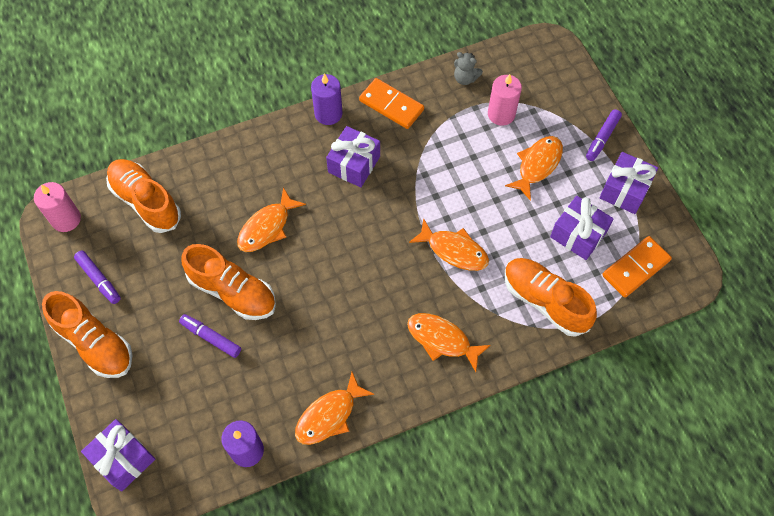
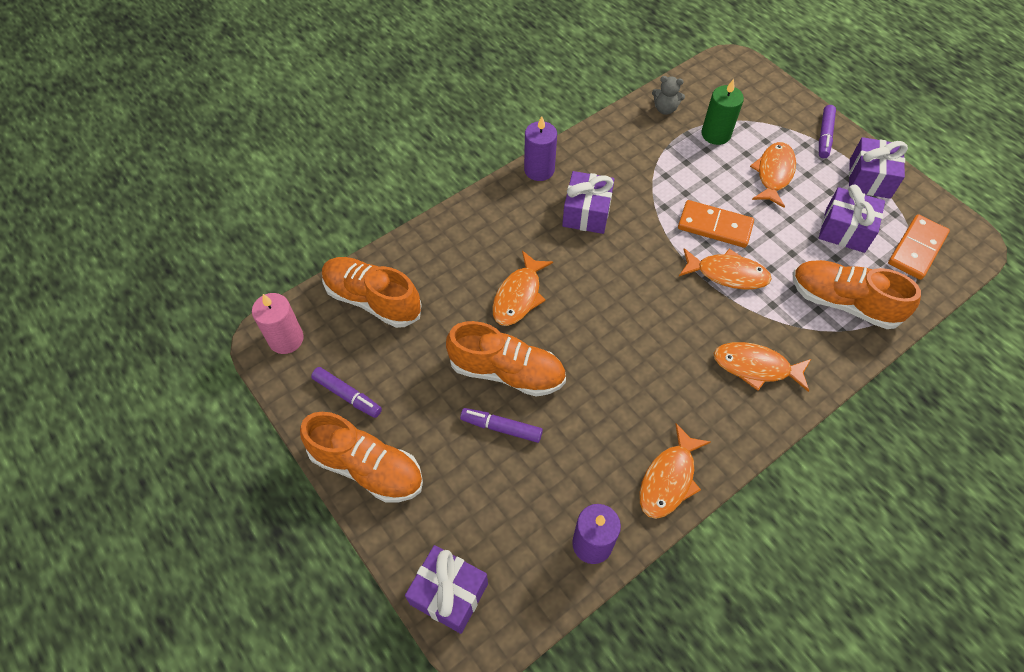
camera: 15 degrees left, 5 degrees down
(391, 105) = (601, 148): orange domino -> orange domino (715, 226)
(501, 114) = (716, 134): pink candle -> green candle

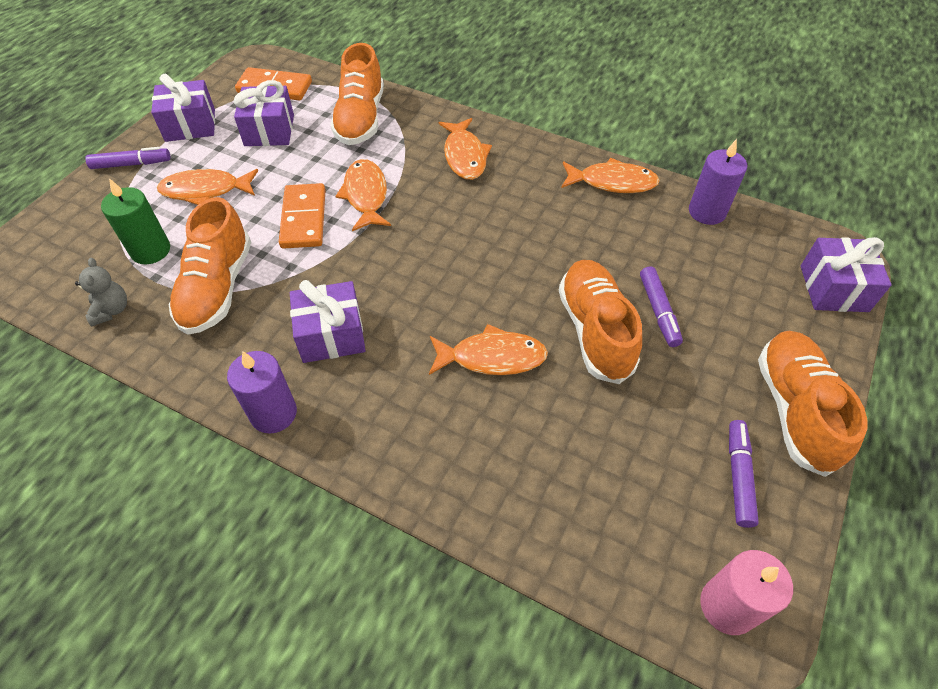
camera: 115 degrees left, 5 degrees down
(373, 300) = (596, 521): orange shoe -> orange shoe (217, 288)

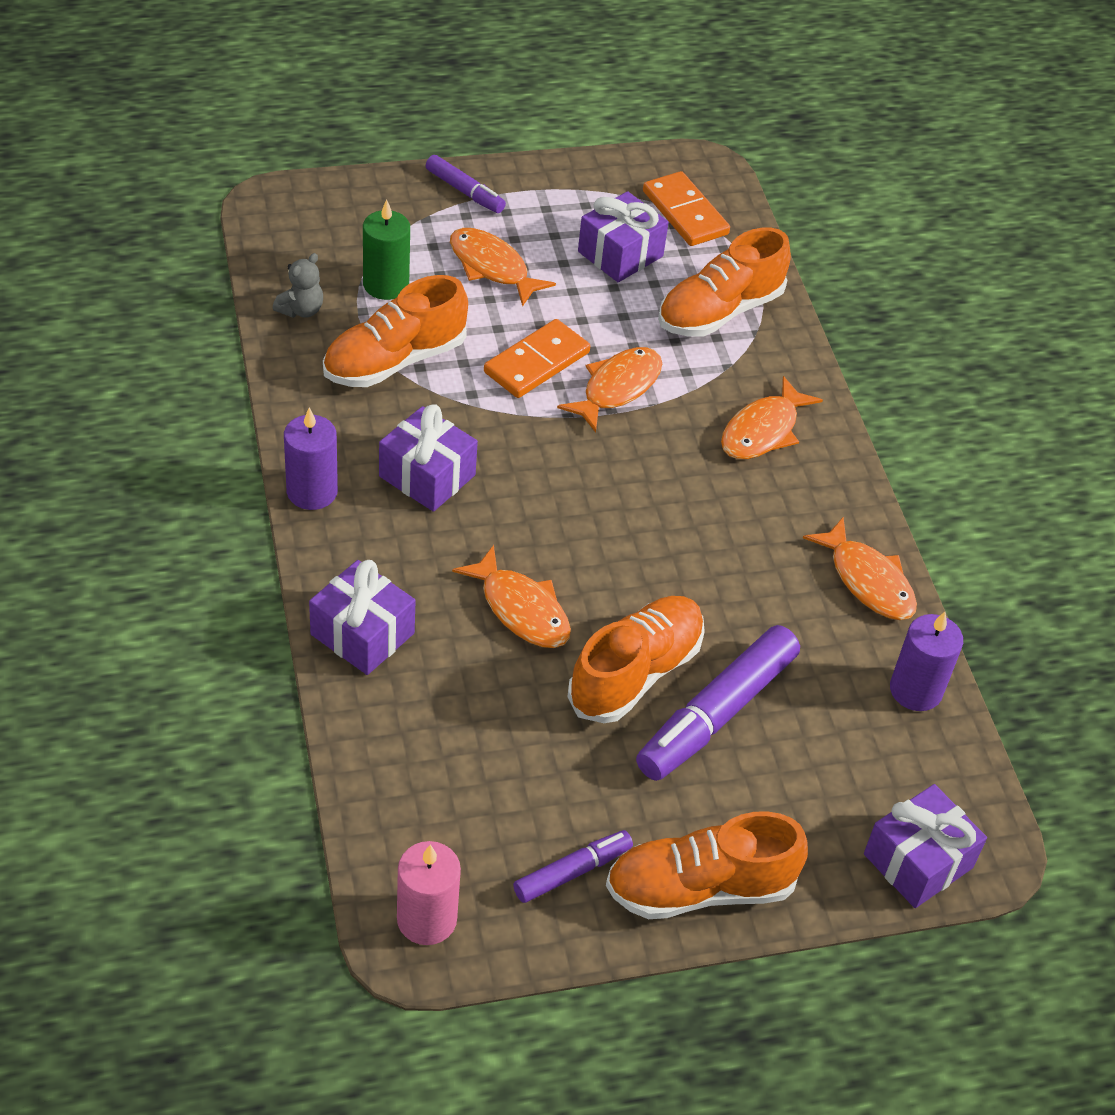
camera: 45 degrees right, 5 degrees down
(190, 125) = (559, 192): purple gift -> purple gift (362, 634)
(658, 311) = (716, 714): purple marker -> purple marker, size x1.82
(794, 410) = (700, 888): orange shoe -> orange shoe turned 150 degrees counterclockwise

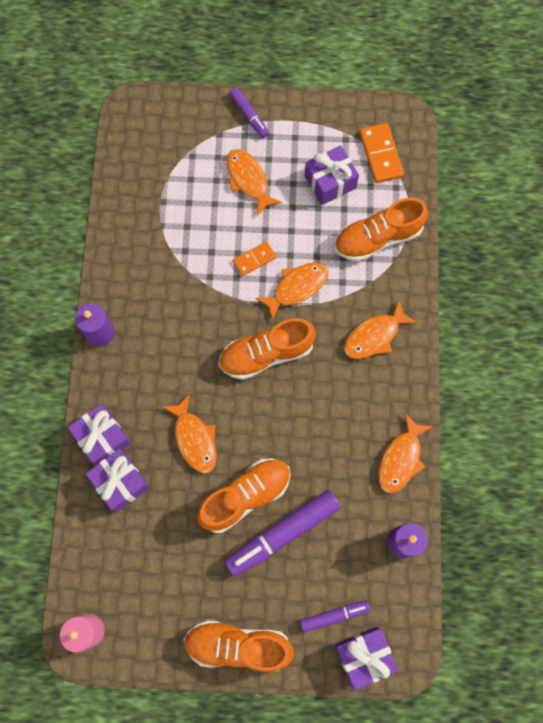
camera: 20 degrees right, 25 degrees up
(301, 310) = (127, 195): grey teddy bear -> none
(386, 285) = (182, 183): green candle -> none
(395, 360) = (171, 243): orange shoe -> orange shoe (266, 354)
(427, 476) = (167, 333): purple gift -> purple gift (121, 482)
(536, 362) = (254, 259): orange domino -> orange domino, size x0.64
(572, 872) = (173, 619): purple marker -> purple marker (334, 615)
(867, 581) = (401, 459): orange fish -> orange fish turned 45 degrees clockwise

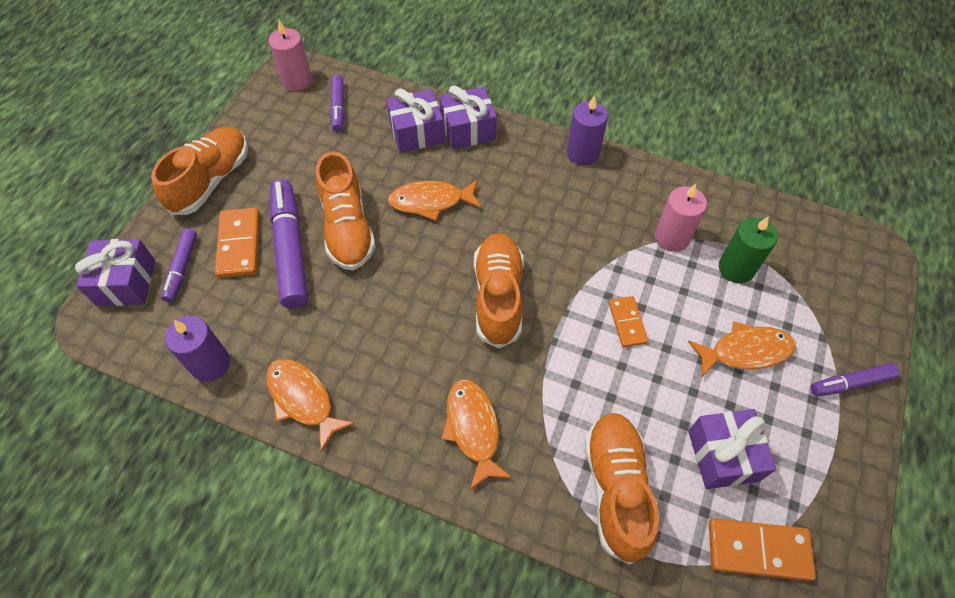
camera: 110 degrees right, 15 degrees down
(112, 570) = (338, 107): none -> purple marker
(166, 245) = (672, 237): none -> pink candle
(180, 196) = (736, 268): none -> green candle
(294, 580) = (239, 244): none -> orange domino
(297, 287) = (573, 358): orange fish -> none

